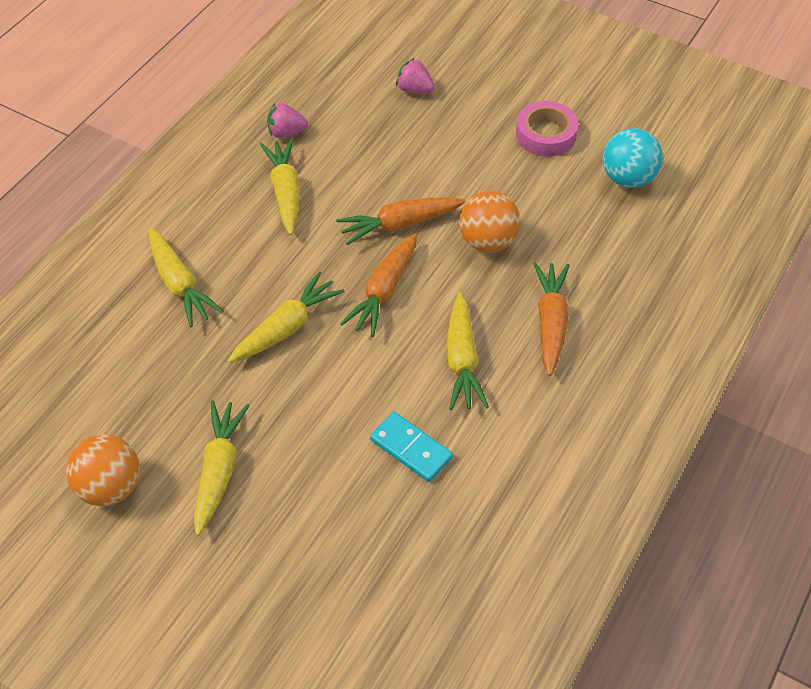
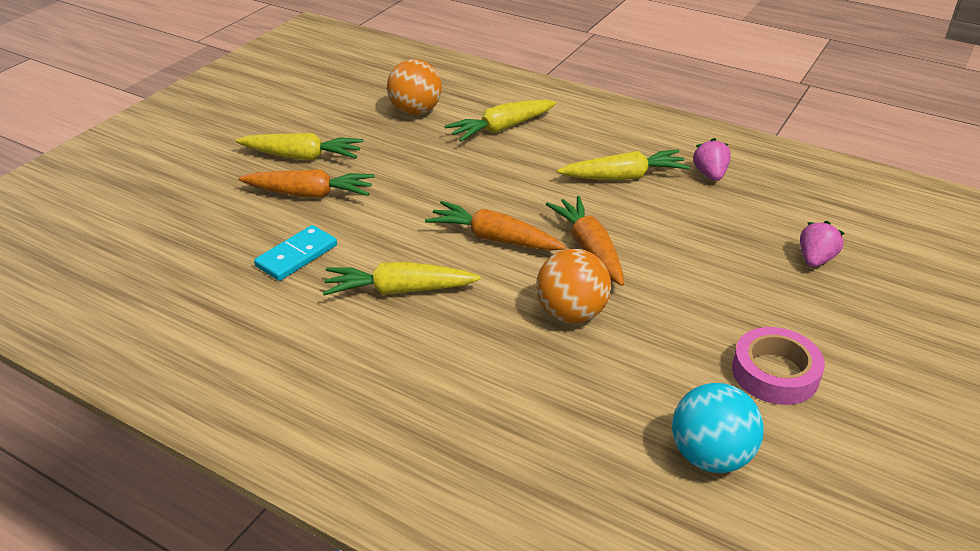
camera: 90 degrees right, 15 degrees down
(110, 487) = (300, 113): orange ball -> orange ball (415, 111)
(286, 328) = (450, 183): yellow carrot -> none
(551, 323) = (446, 361): orange carrot -> orange carrot (309, 194)

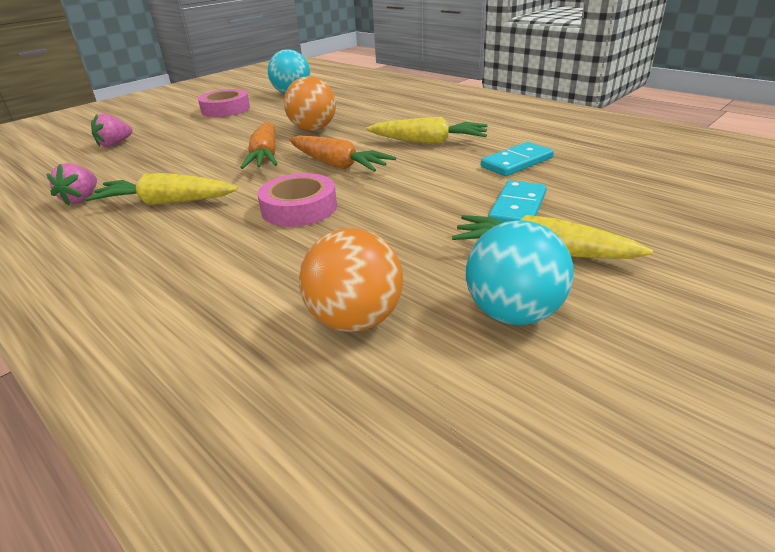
camera: 165 degrees left, 5 degrees down
(309, 194) = (518, 208): orange carrot -> turquoise domino
(328, 121) = (513, 313): none -> turquoise ball
(497, 180) = (299, 208): none -> pink tape
(501, 128) = (241, 272): yellow carrot -> none

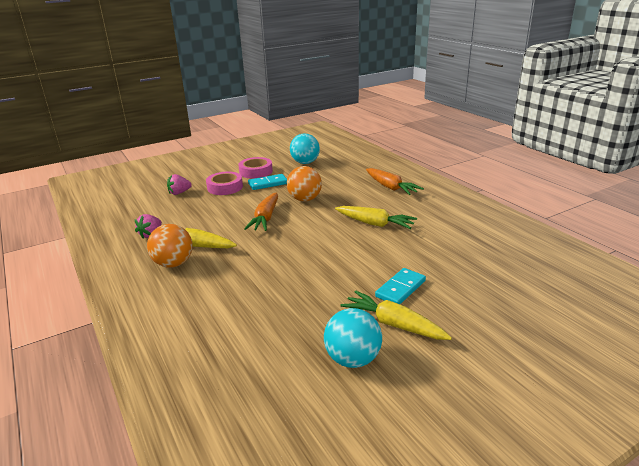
camera: 15 degrees right, 5 degrees down
(299, 208) = (269, 264): pink tape -> pink tape (225, 187)
(337, 165) = (306, 233): orange carrot -> orange carrot (390, 187)
(355, 320) = (267, 345): orange ball -> orange ball (173, 264)
(516, 162) = (423, 252): turquoise domino -> turquoise domino (268, 183)

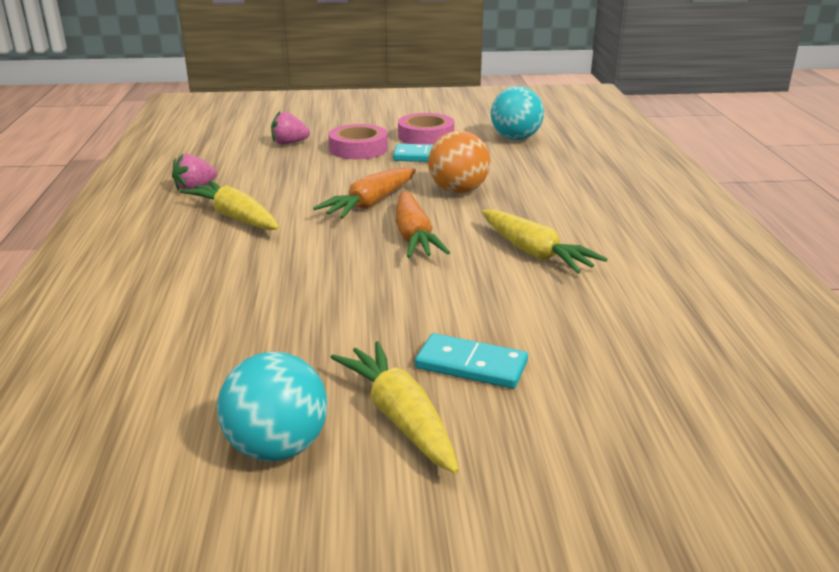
camera: 25 degrees right, 0 degrees up
(173, 264) = (181, 233): orange ball -> none
(390, 187) = (622, 203): orange carrot -> orange carrot (413, 236)
(400, 289) = (471, 365): turquoise domino -> turquoise domino turned 45 degrees clockwise

